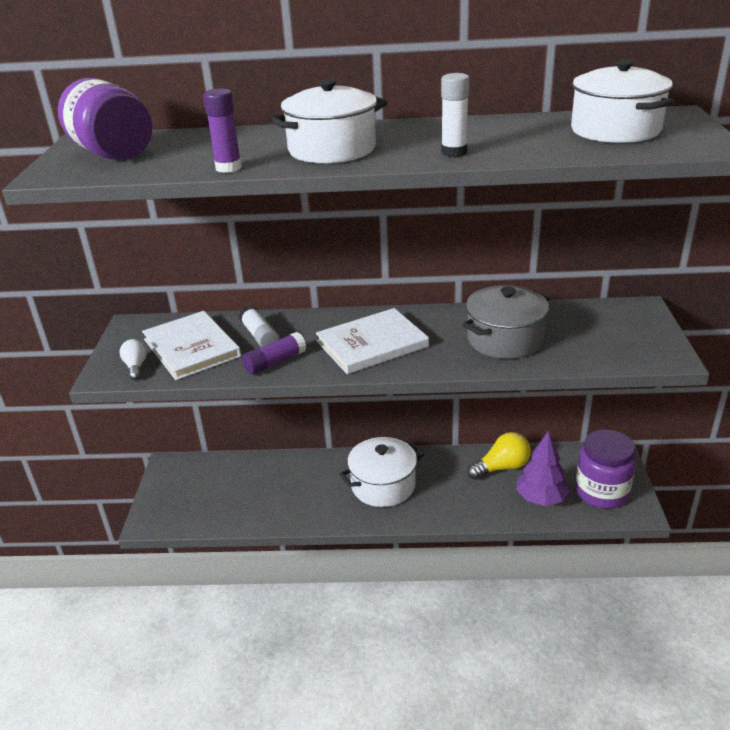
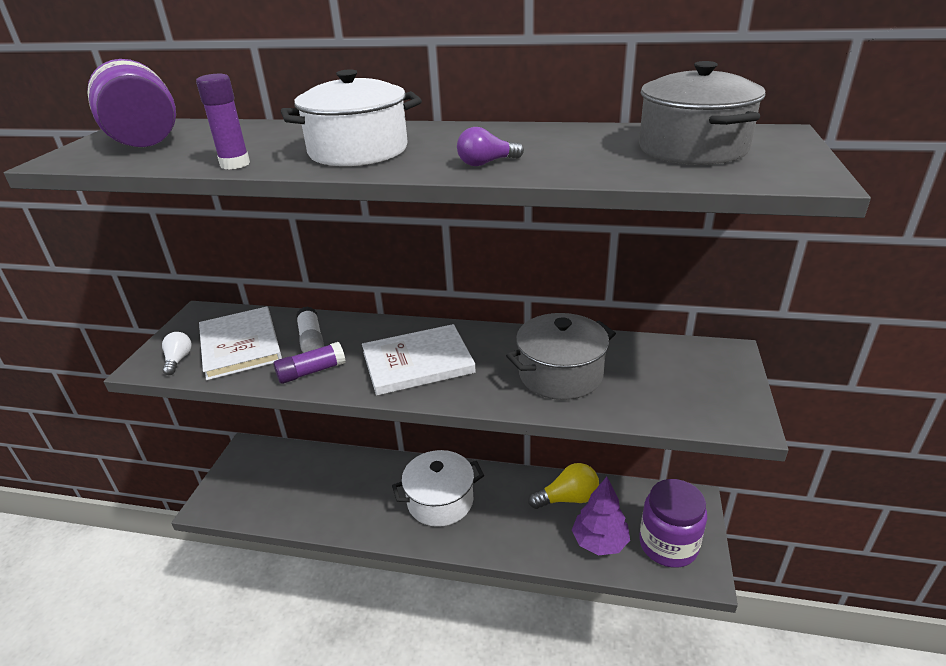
camera: 10 degrees right, 0 degrees up
(454, 152) = (486, 163): white glue stick -> purple light bulb
(615, 130) = (692, 148): white pot -> grey pot

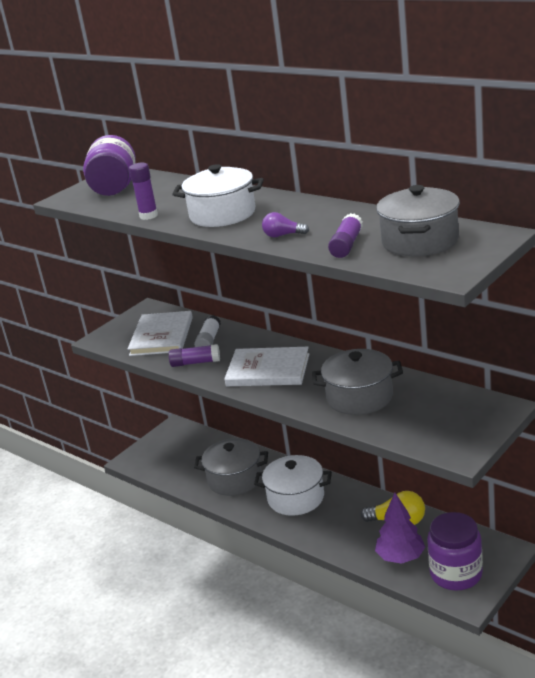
camera: 30 degrees right, 5 degrees down
(178, 360) = (119, 339): white light bulb -> none
(355, 496) = (235, 479): none -> grey pot
(599, 163) = (346, 245): none -> purple glue stick

